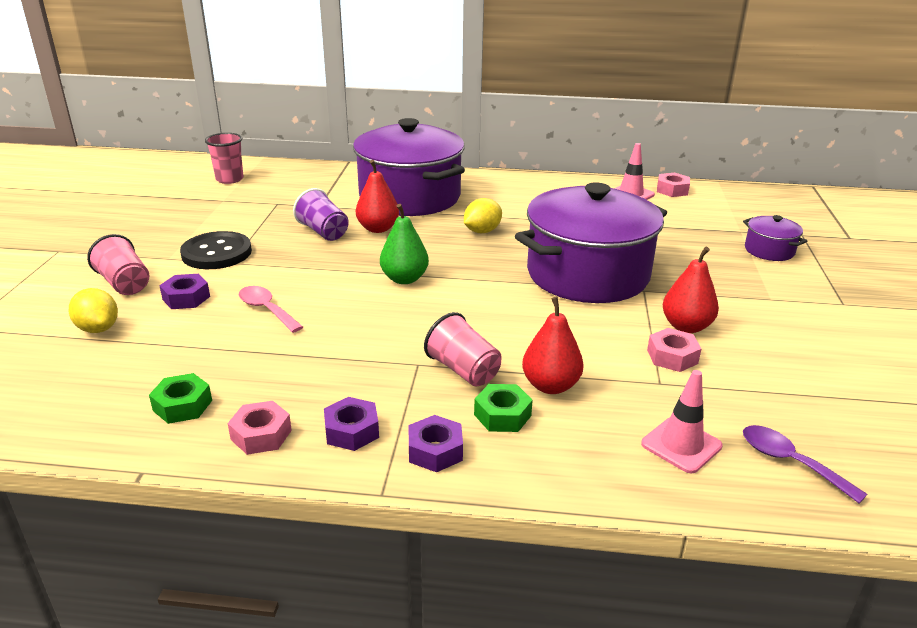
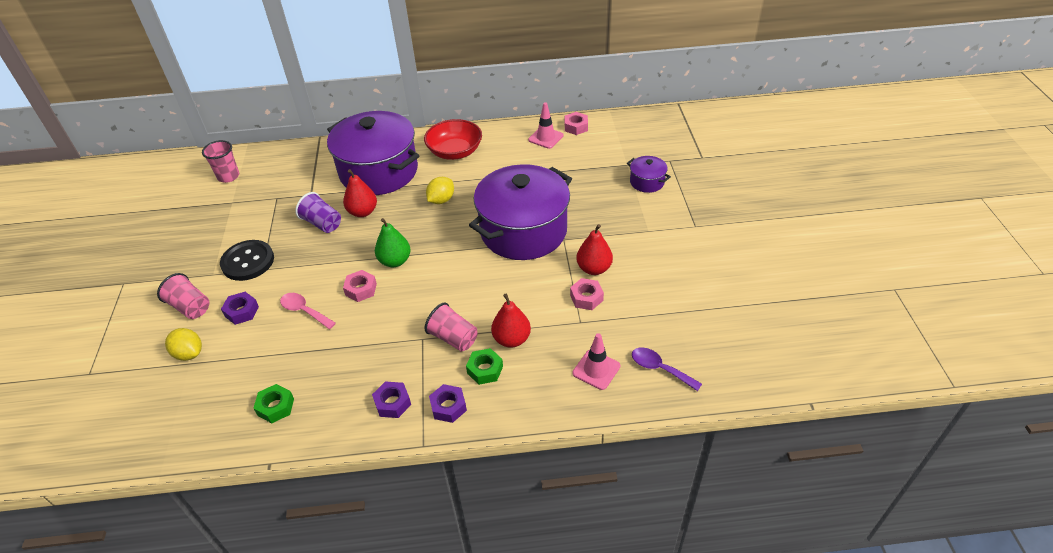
camera: 10 degrees left, 15 degrees up
(261, 435) = (335, 418): pink nut -> pink nut (361, 289)
(510, 192) = (455, 151): none -> red bowl

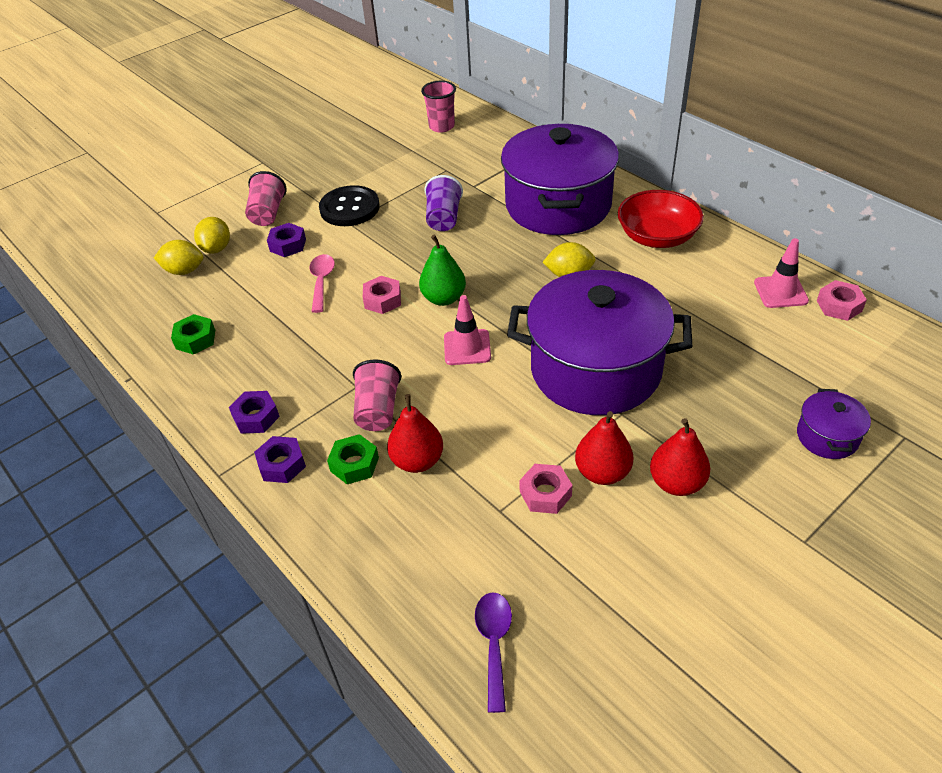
camera: 55 degrees right, 0 degrees up
(188, 384) = (184, 271): none -> yellow lemon
(363, 212) = (488, 233): red pear -> red pear (676, 483)
(596, 369) = (437, 571): pink traffic cone -> pink traffic cone (467, 347)

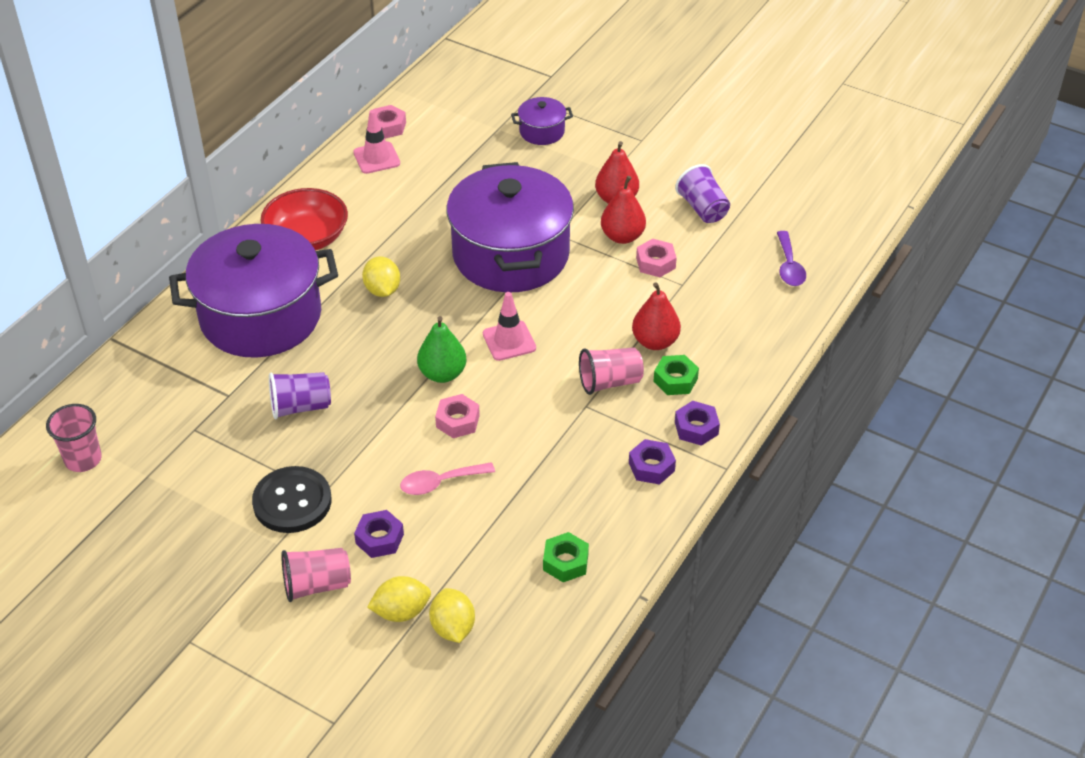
camera: 110 degrees left, 0 degrees up
(494, 643) = (789, 267): purple spoon -> purple spoon turned 75 degrees counterclockwise
(639, 574) = (702, 208): none -> purple cup

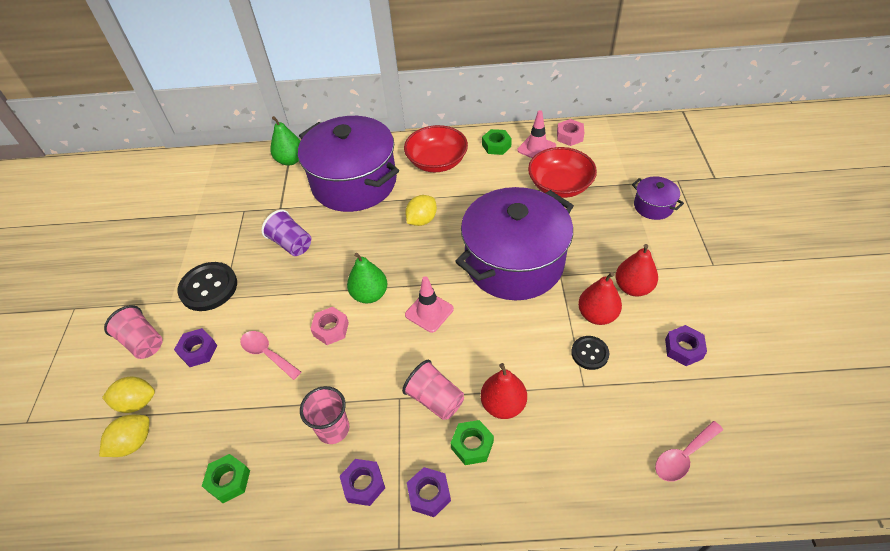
camera: 60 degrees right, 5 degrees up
(83, 459) = (194, 183): pink cup -> pink cup (333, 429)
(151, 355) = (290, 160): none -> green pear
(337, 183) = (496, 146): none -> green nut
(401, 612) = (137, 402): yellow lemon -> yellow lemon turned 45 degrees counterclockwise
(448, 172) = (560, 185): none -> red bowl
(655, 263) = (589, 353): pink nut -> black button
(702, 208) = (683, 349): purple cup -> purple nut
(789, 267) = (683, 456): purple spoon -> pink spoon

